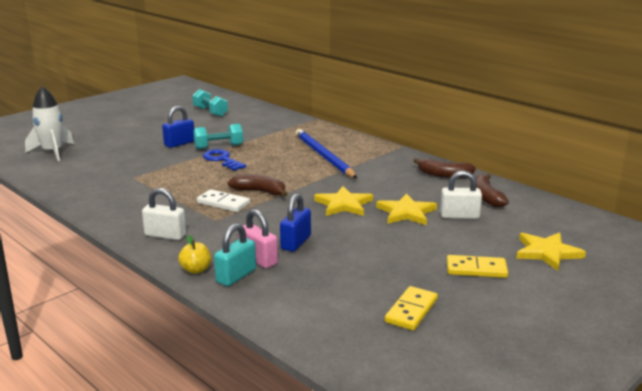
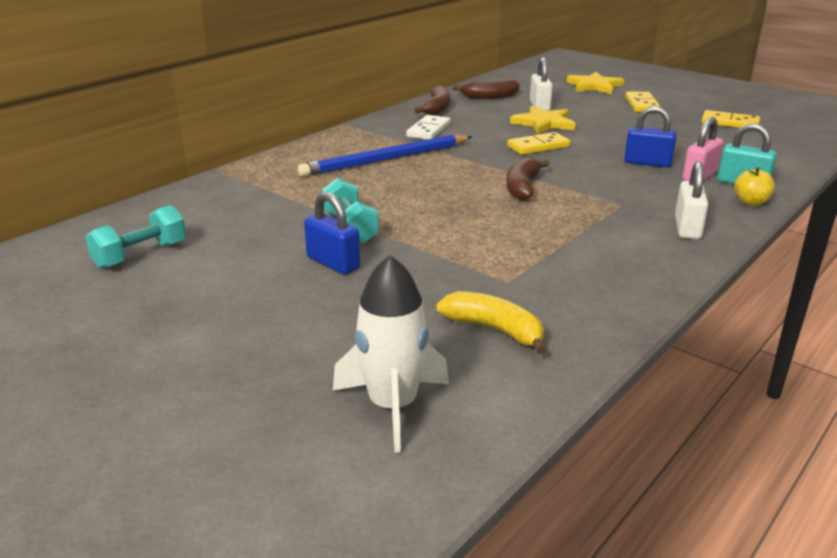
camera: 95 degrees left, 5 degrees up
(89, 171) = (494, 330): none -> yellow banana
(222, 160) = (410, 220): blue key -> none
(223, 203) = (570, 204): white domino -> white domino (428, 130)
(343, 204) = (538, 146): yellow star -> yellow domino

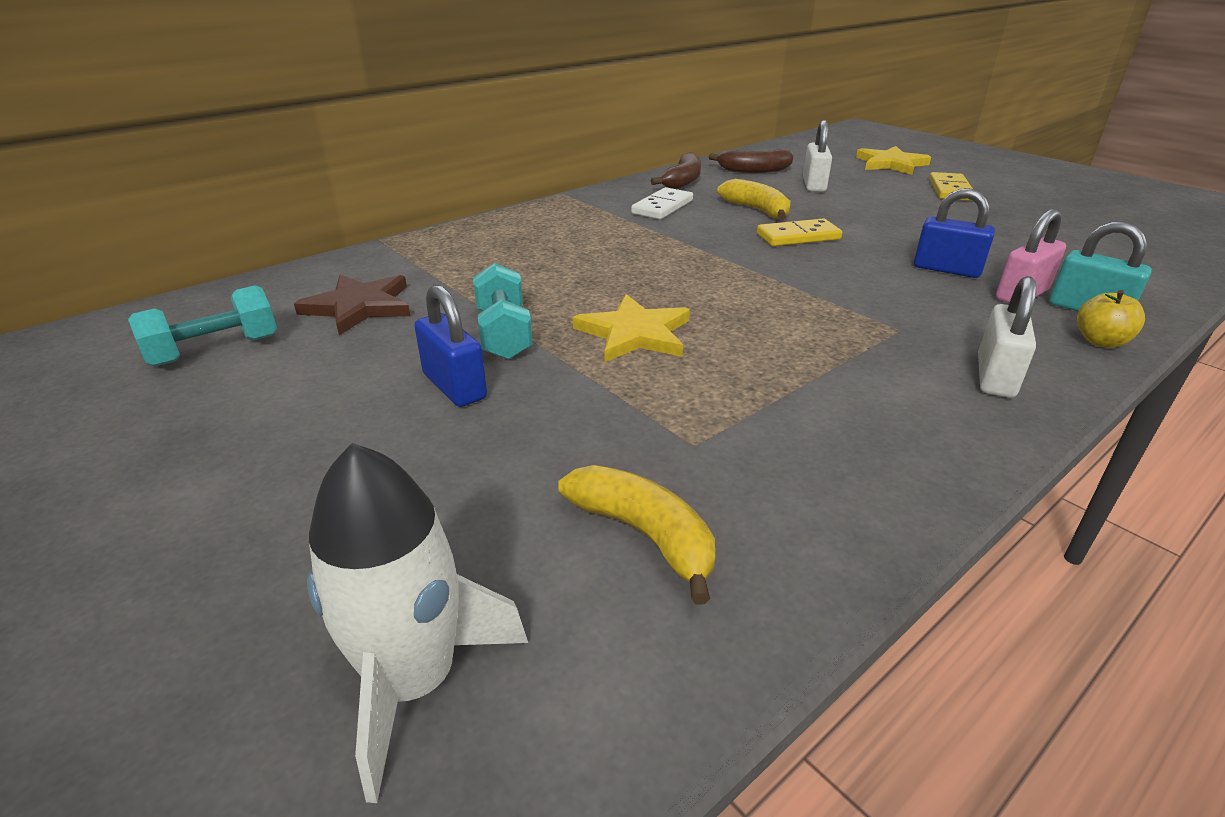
camera: 10 degrees right, 5 degrees up
(231, 218) = (359, 307): none -> brown star
(386, 159) = (593, 241): blue pencil -> none
(502, 128) = (757, 210): none -> yellow banana
(522, 187) = (760, 292): brown banana -> none
(543, 123) = (813, 206): yellow star -> yellow star (634, 333)
(730, 123) = (1072, 221): yellow domino -> none

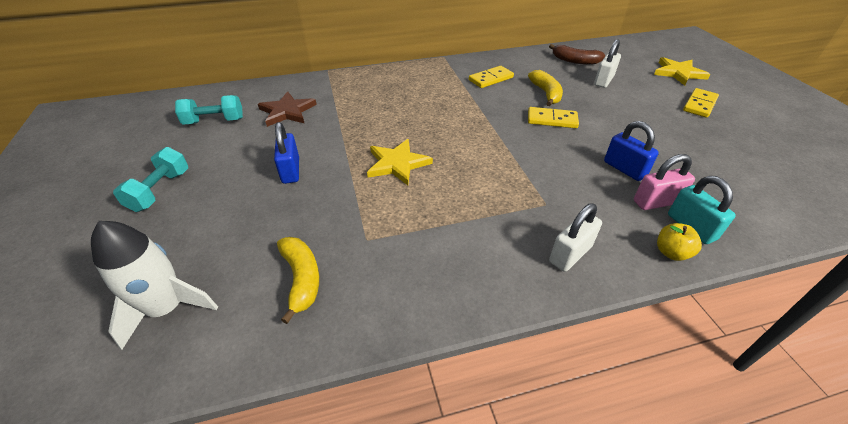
camera: 25 degrees right, 10 degrees up
(503, 334) = (336, 146): turquoise dumbbell -> turquoise dumbbell (160, 191)
(662, 207) = (490, 79): white domino -> yellow domino
(682, 181) = (521, 61): brown banana -> none

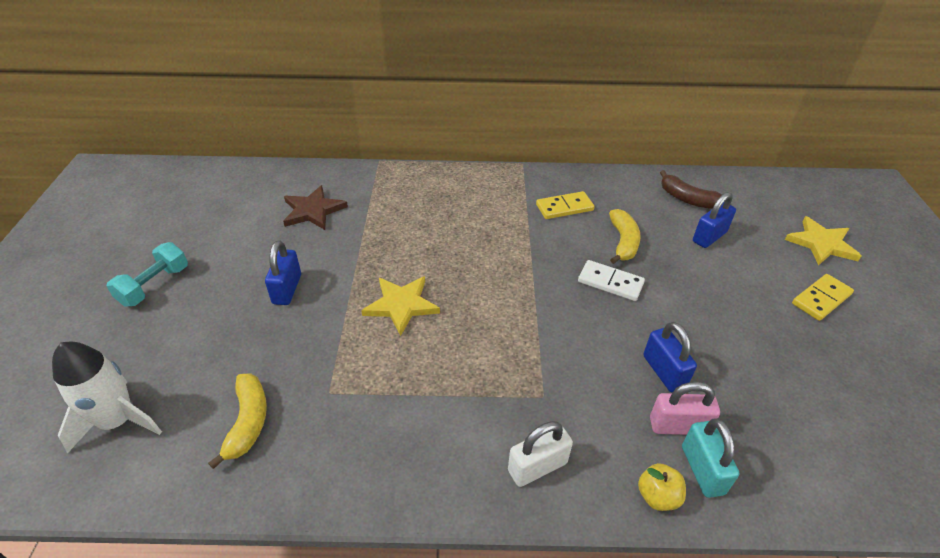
camera: 15 degrees right, 0 degrees up
(214, 121) = (234, 209): turquoise dumbbell -> none
(552, 120) = (610, 282): yellow domino -> white domino
(603, 81) = (709, 237): white padlock -> blue padlock

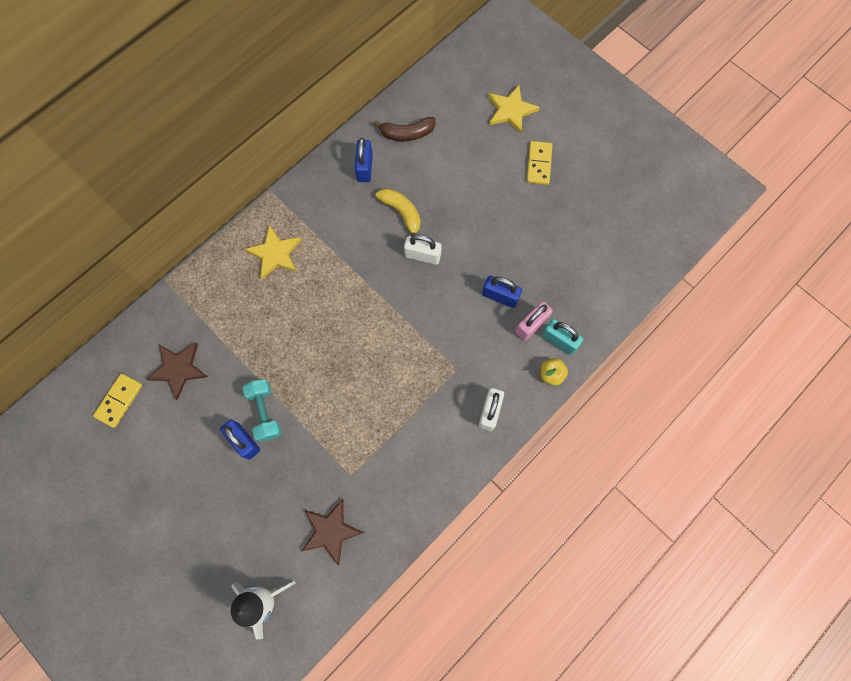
camera: 45 degrees left, 30 degrees up
(154, 286) = (158, 520): turquoise dumbbell -> turquoise dumbbell (265, 412)
(248, 422) = (331, 531): yellow banana -> brown star
(401, 305) = (324, 385): yellow star -> yellow star (275, 253)
(564, 207) = (339, 212): yellow domino -> yellow domino (119, 400)
(610, 282) = (422, 255): white domino -> white padlock
(709, 237) = (446, 161): blue padlock -> blue padlock (365, 168)

